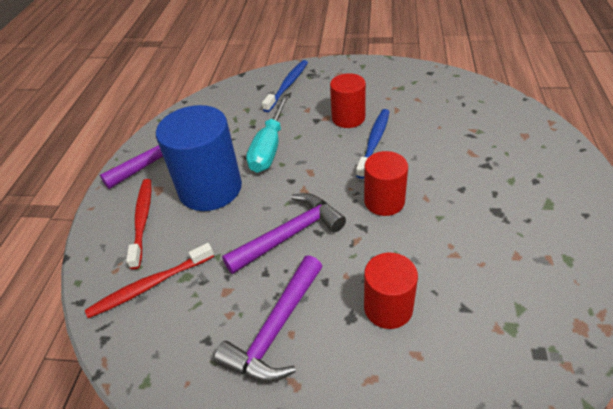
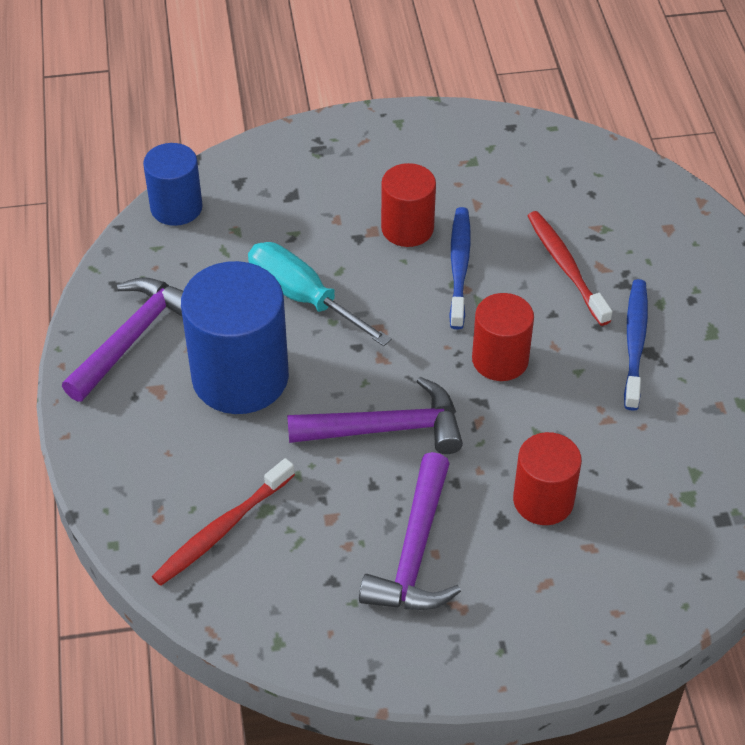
camera: 20 degrees left, 5 degrees up
(142, 221) = (160, 442): red toothbrush -> red toothbrush (566, 267)
(219, 95) = (176, 207): none -> blue cylinder
(269, 148) = (303, 297): turquoise screwdriver -> turquoise screwdriver turned 135 degrees clockwise
(287, 86) = (286, 176): blue toothbrush -> blue toothbrush (635, 343)
(289, 235) = (386, 428): purple hammer -> purple hammer turned 45 degrees clockwise

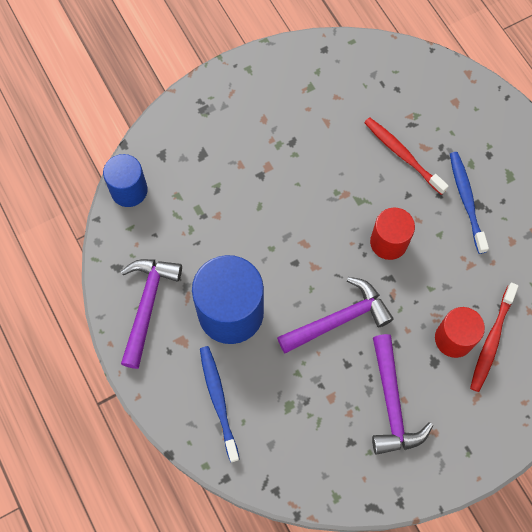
camera: 20 degrees left, 20 degrees up
(222, 529) = (268, 430): red toothbrush -> red toothbrush (492, 340)
(303, 297) = (244, 236): turquoise screwdriver -> none
(407, 228) = (290, 157): red cylinder -> none
(459, 267) = (335, 177): blue toothbrush -> blue toothbrush (218, 401)

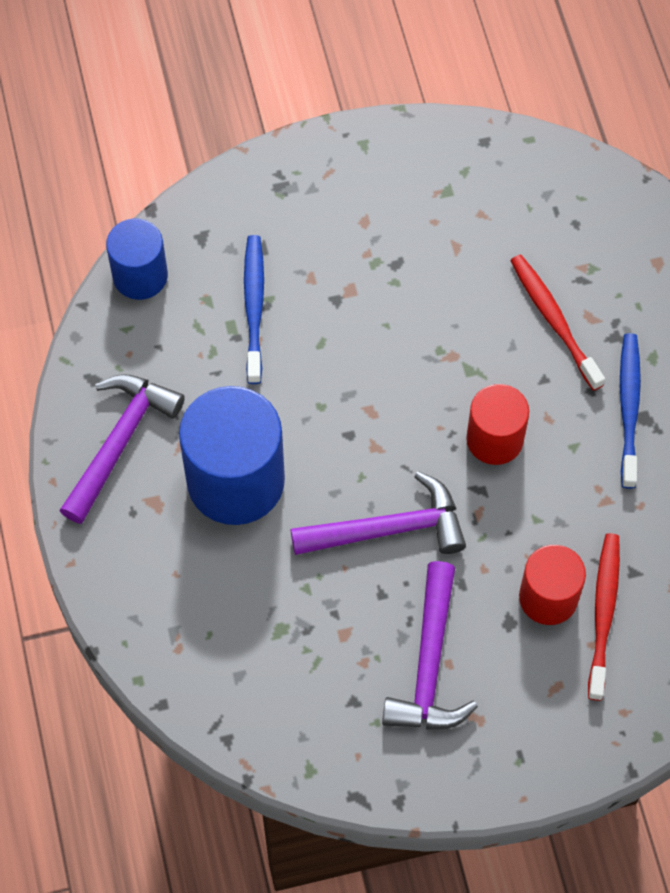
camera: 15 degrees right, 5 degrees down
(218, 401) = (182, 597): blue toothbrush -> blue toothbrush (254, 307)
(492, 340) = (603, 614): red toothbrush -> red toothbrush turned 150 degrees clockwise

